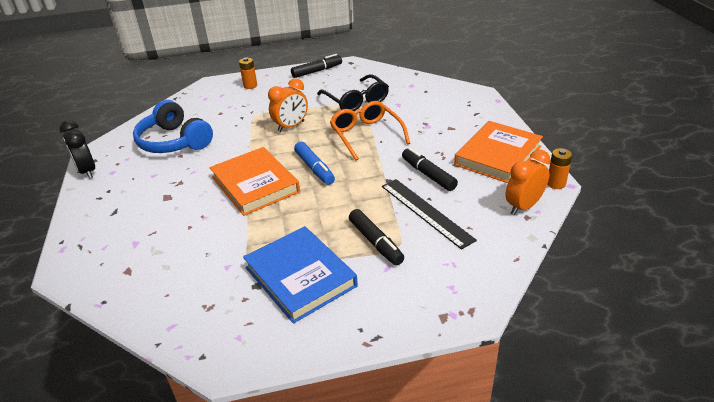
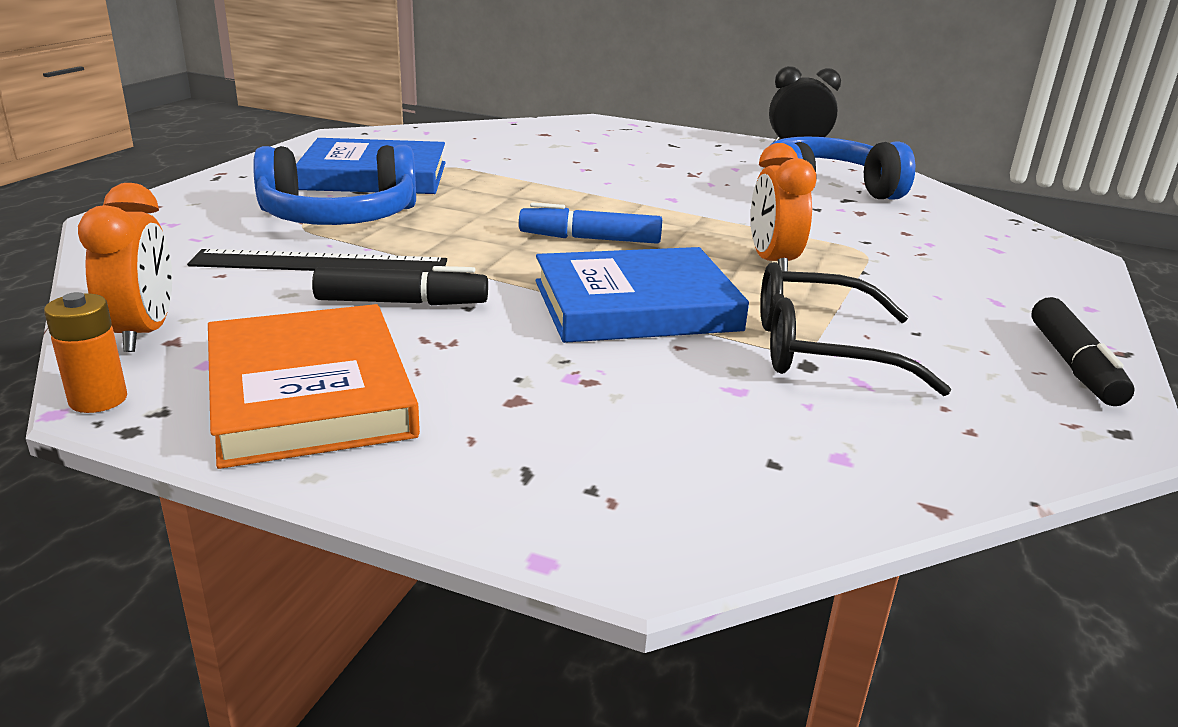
camera: 120 degrees right, 10 degrees down
(250, 86) = (1027, 279): orange battery -> none
(255, 184) = (612, 201): orange book -> none
(366, 135) = (635, 305): orange glasses -> blue book
(375, 242) = (339, 218): black marker -> blue headphones

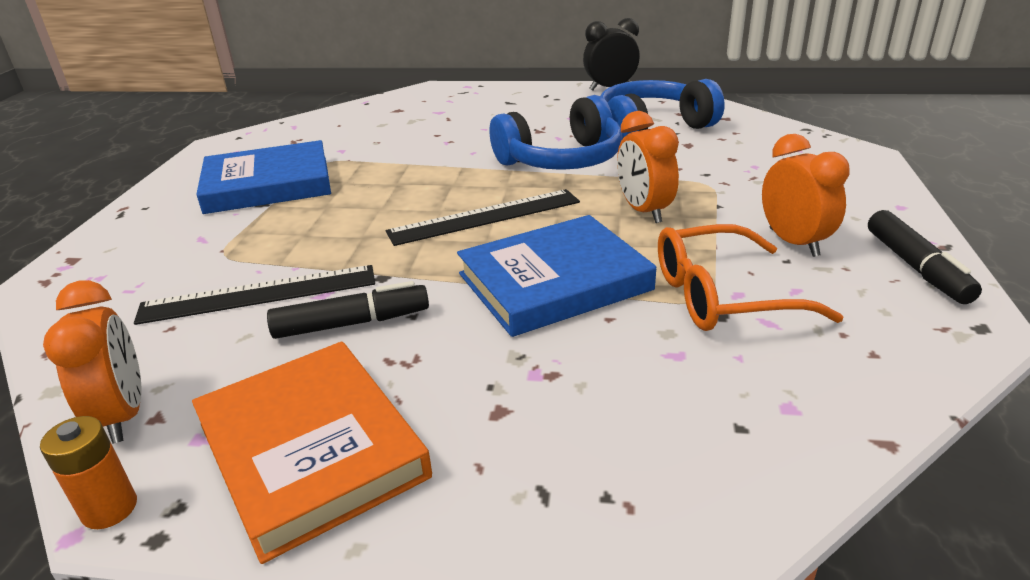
camera: 10 degrees left, 5 degrees up
(339, 218) = (255, 238): blue headphones -> blue headphones (561, 160)
(590, 239) = (485, 217): blue marker -> black ruler
(822, 350) = (723, 296): black glasses -> orange glasses
(934, 318) = (793, 242): none -> orange clock

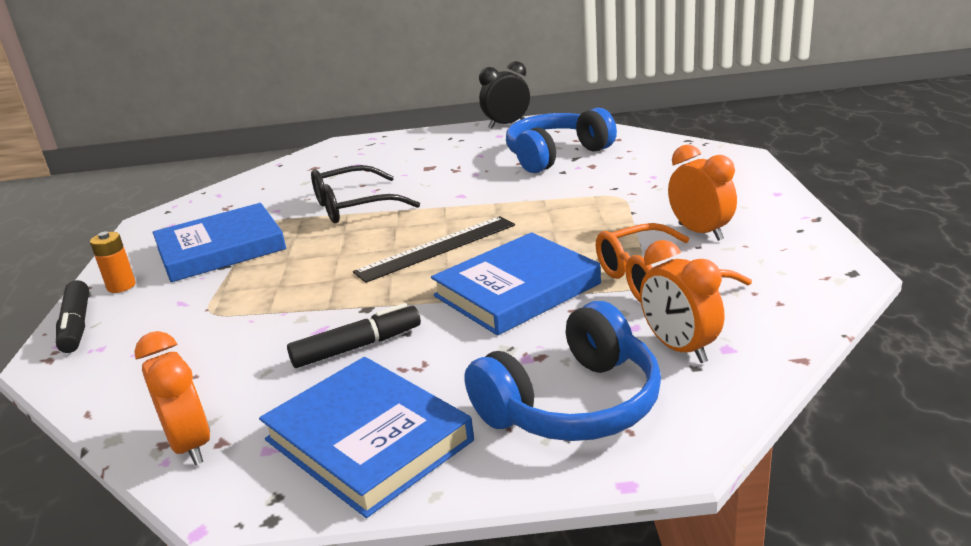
camera: 10 degrees left, 5 degrees down
(109, 509) = (219, 508): orange battery -> orange battery (121, 286)
(259, 294) = (262, 338): black ruler -> none
(311, 450) = (368, 440): orange book -> blue book
(419, 157) = (354, 206): none -> black glasses
(561, 160) = (486, 192): blue headphones -> blue headphones (572, 404)
(643, 211) = (572, 225): orange clock -> orange clock (679, 348)
(916, 267) = (797, 237): black marker -> black marker (76, 326)

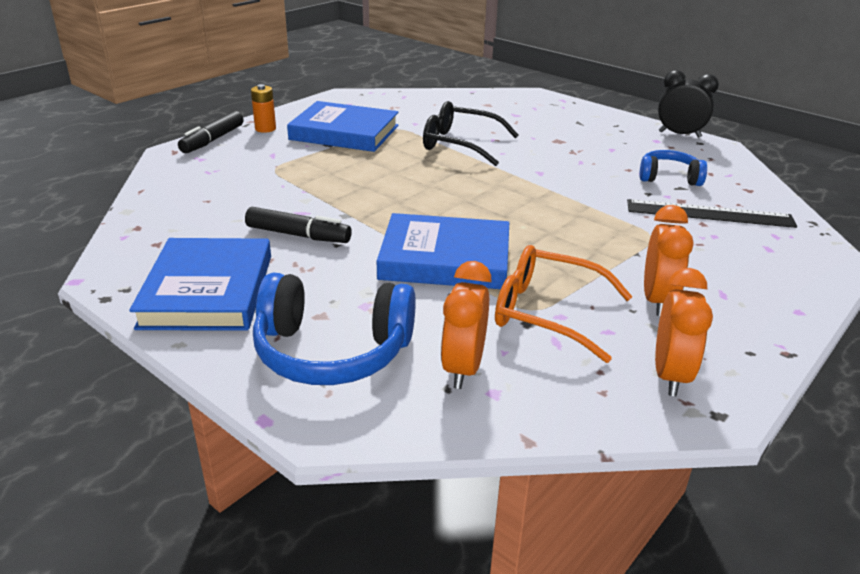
camera: 40 degrees right, 5 degrees up
(191, 445) = (144, 236): orange clock -> orange clock (670, 375)
(437, 248) = (453, 201): black ruler -> black ruler (709, 214)
(556, 155) = (669, 177): blue headphones -> blue headphones, size x0.59

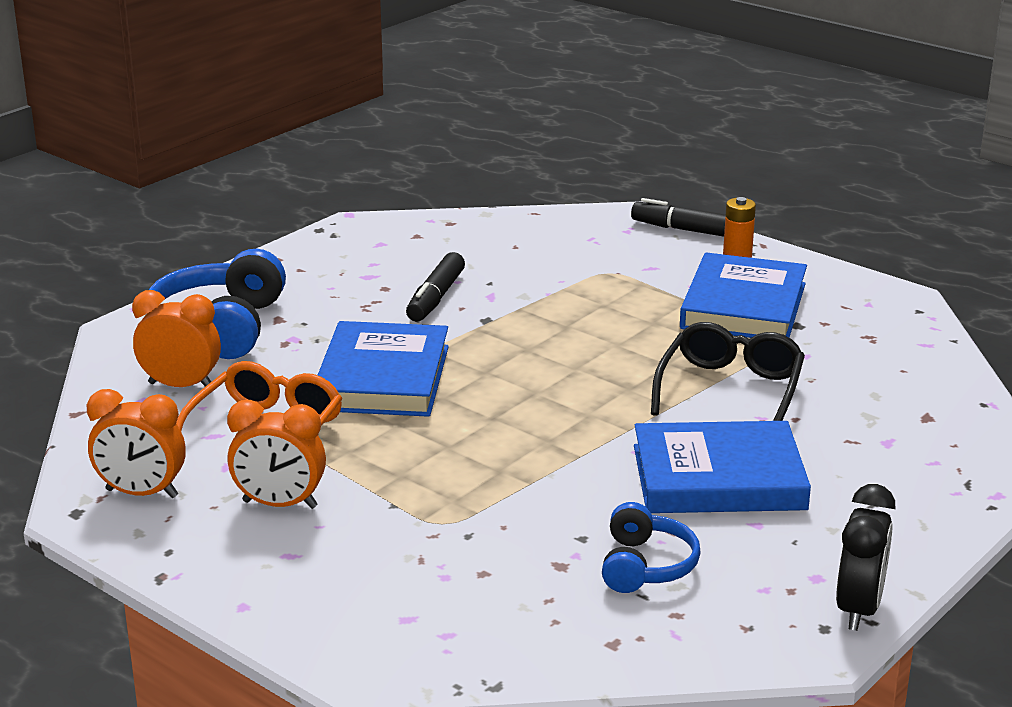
camera: 90 degrees right, 5 degrees down
(208, 291) = (326, 267): blue book -> blue book (718, 477)
(709, 214) = (515, 584): black ruler -> none

